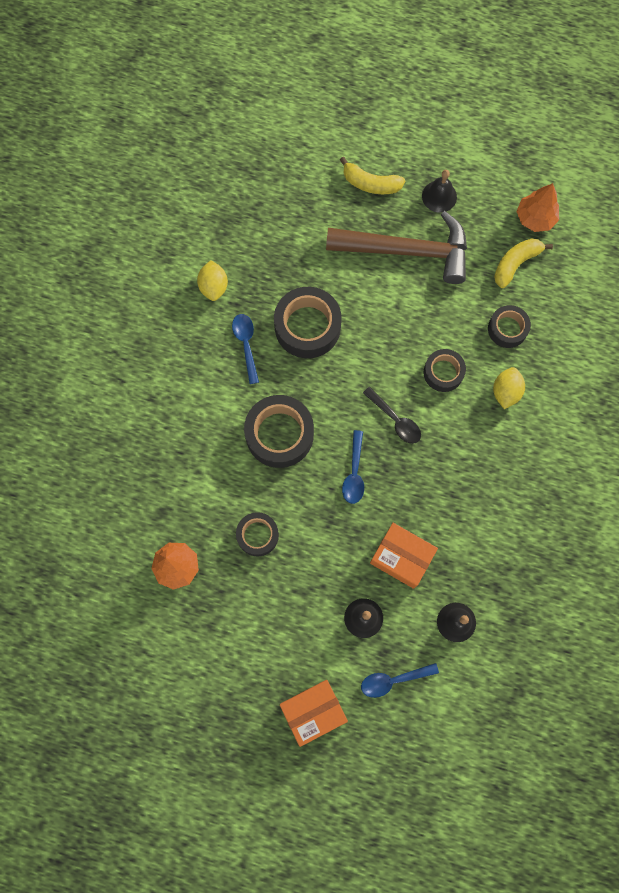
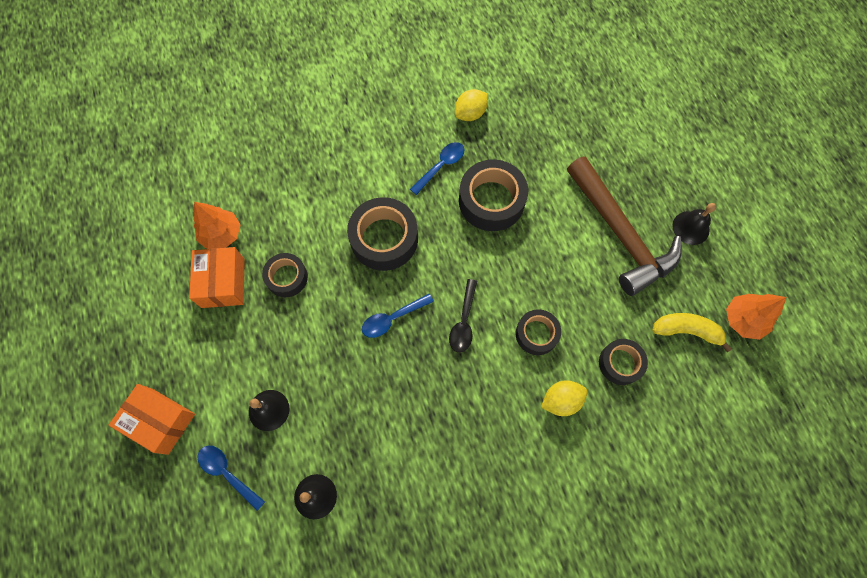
camera: 55 degrees right, 5 degrees down
(370, 183) = (653, 168): yellow banana -> none
(401, 557) = (344, 407): orange box -> orange box (223, 283)

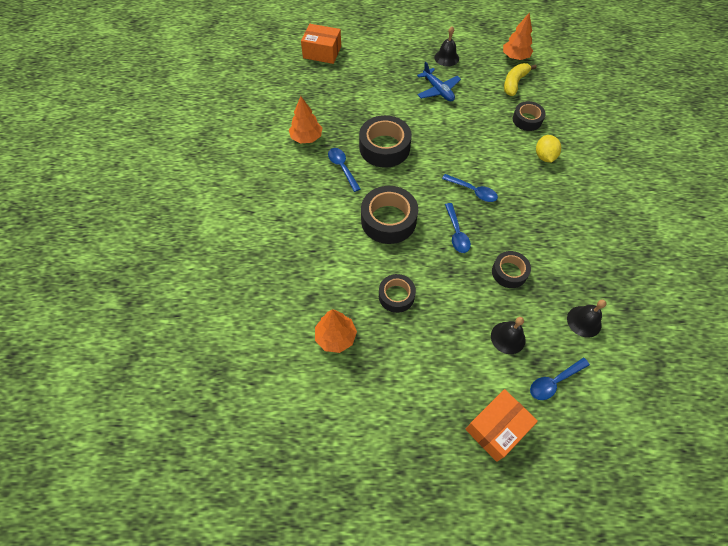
camera: 70 degrees left, 10 degrees down
(223, 283) = (383, 346): orange box -> orange box (322, 52)
(463, 322) = (473, 191): black spoon -> blue spoon
(470, 114) = (306, 138): yellow lemon -> orange tree
(536, 334) = (494, 154): black tape -> black tape (509, 272)
(620, 234) = (438, 90): brown hammer -> blue plane

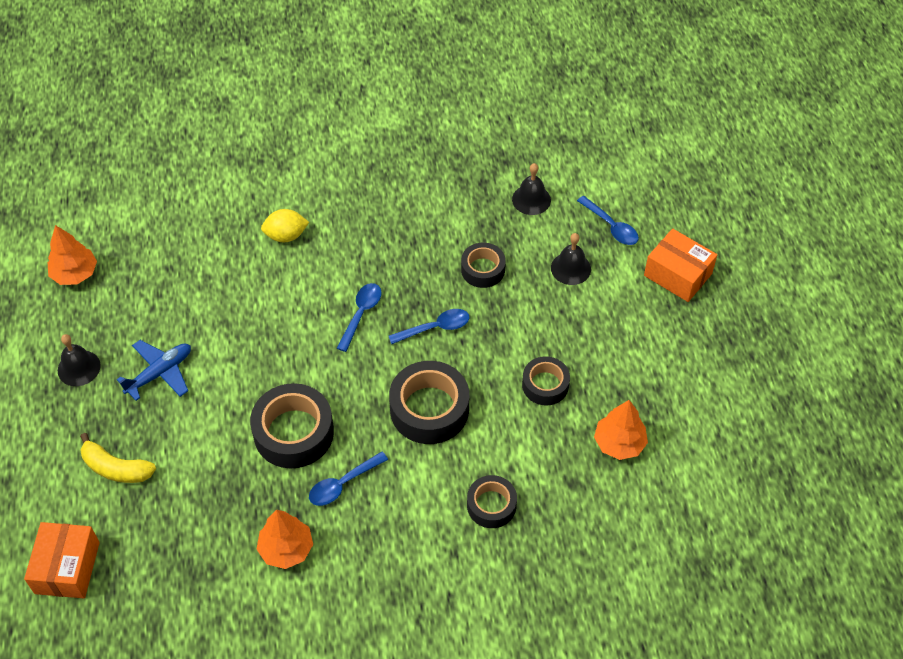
camera: 100 degrees left, 5 degrees down
(514, 83) = (137, 273): yellow banana -> yellow banana (116, 468)
(527, 120) = (216, 256): black tape -> black tape (491, 505)

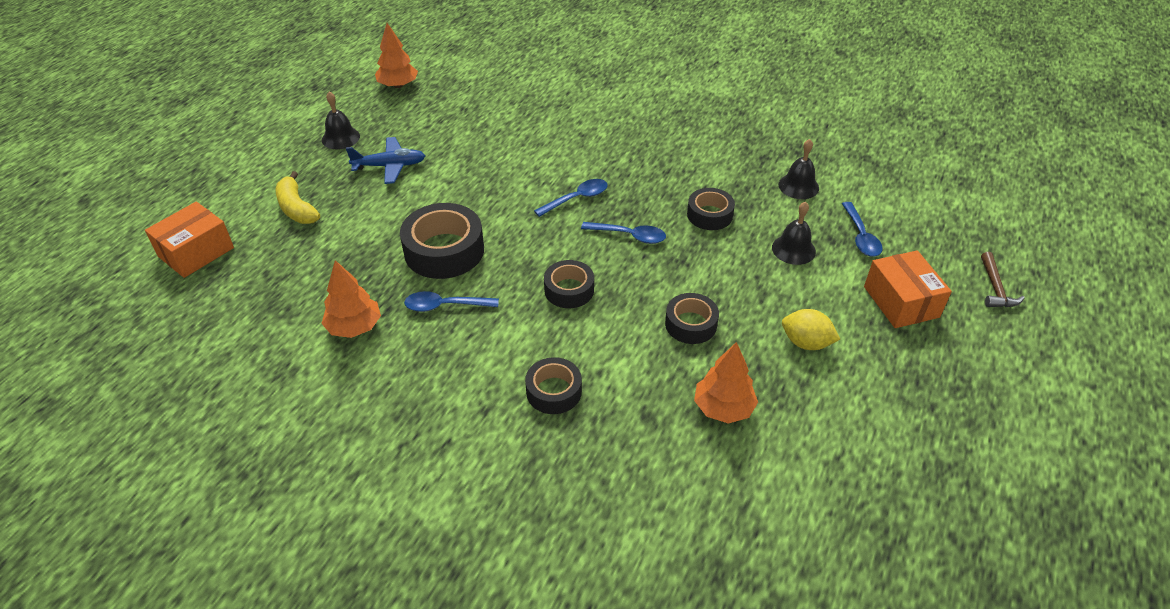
camera: 35 degrees right, 10 degrees down
(286, 235) = (568, 125): yellow lemon -> yellow lemon (806, 343)
(429, 409) = (569, 290): black tape -> black tape, size x0.60
(733, 224) = (995, 288): none -> brown hammer

